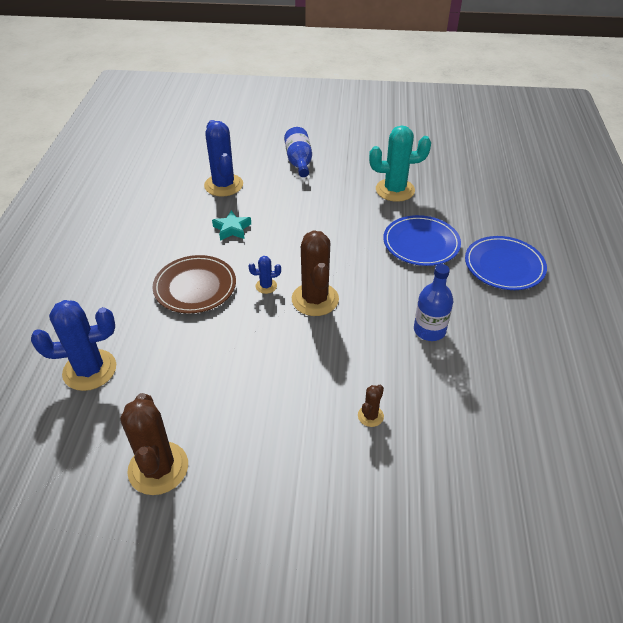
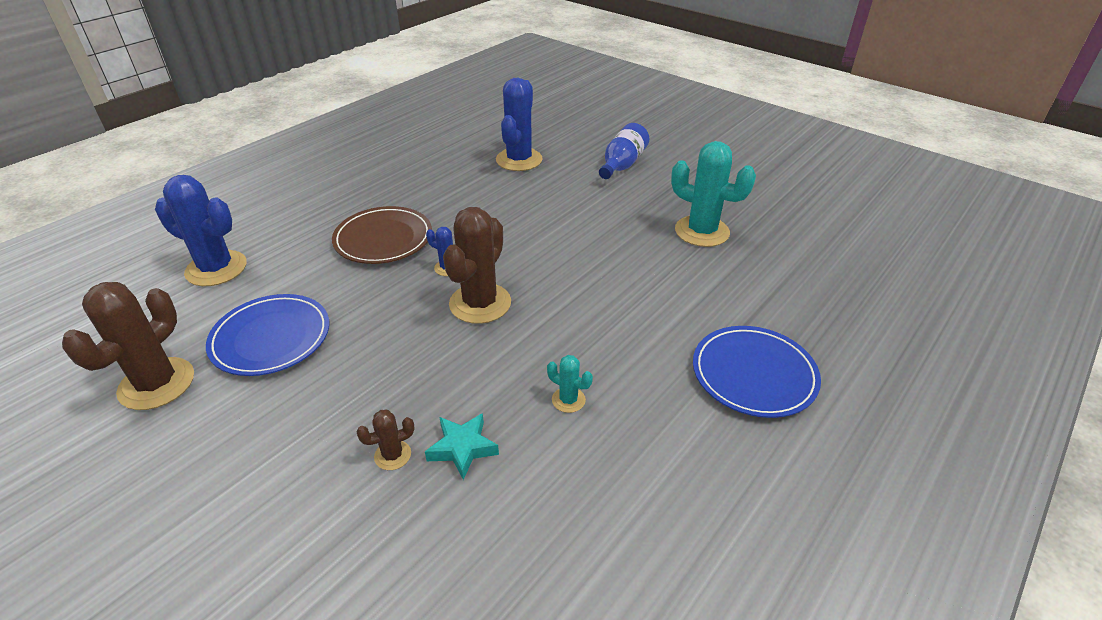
camera: 35 degrees right, 5 degrees down
(232, 229) = (479, 202): turquoise star -> turquoise star (462, 448)
(421, 243) = (669, 300): blue plate -> blue plate (271, 338)
(429, 330) = (568, 400): blue bottle -> turquoise cactus

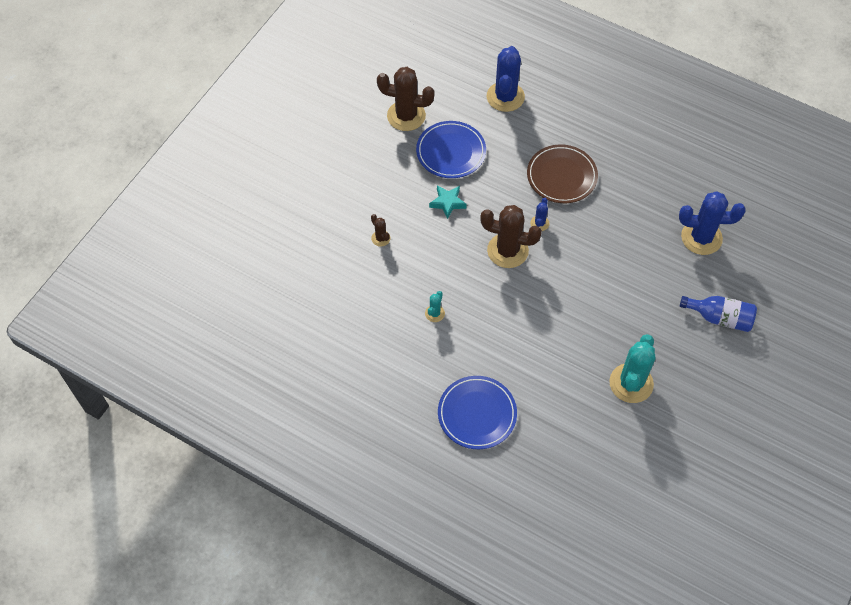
camera: 80 degrees right, 20 degrees up
(462, 448) = (391, 268): turquoise star -> turquoise star (448, 203)

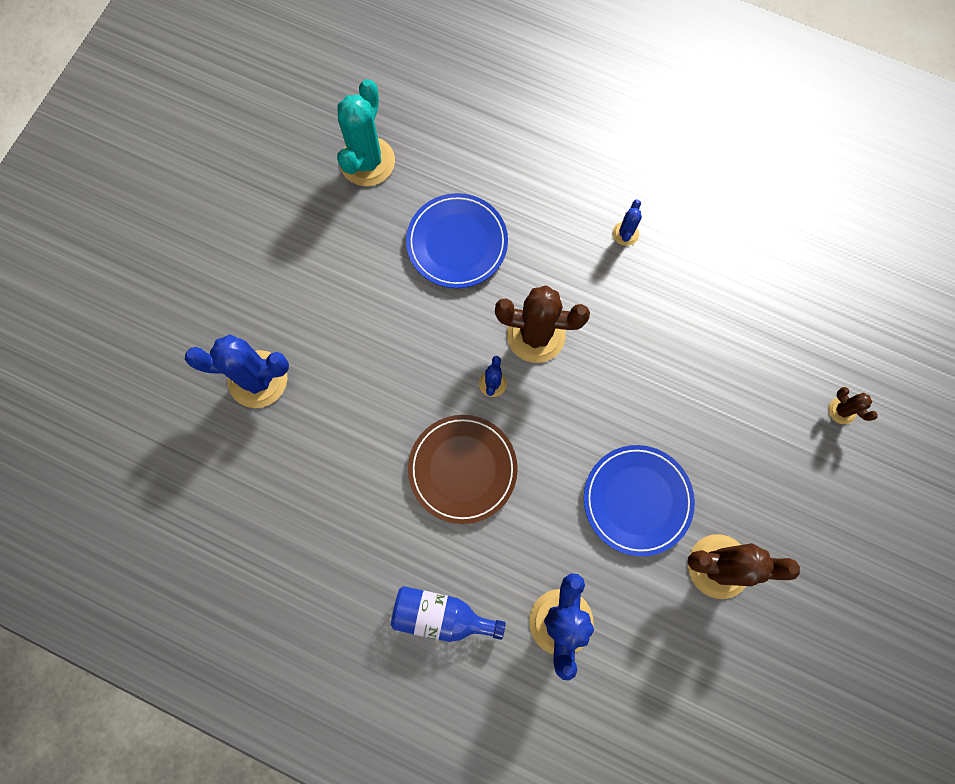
camera: 175 degrees right, 15 degrees up
(380, 238) = (718, 339): brown cactus -> brown cactus (842, 410)
(435, 313) = (625, 233): turquoise cactus -> blue cactus
(448, 203) = (630, 407): turquoise star -> none
(477, 414) = (556, 110): blue plate -> blue plate (457, 243)
(720, 318) = (245, 258): blue bottle -> blue bottle (441, 616)

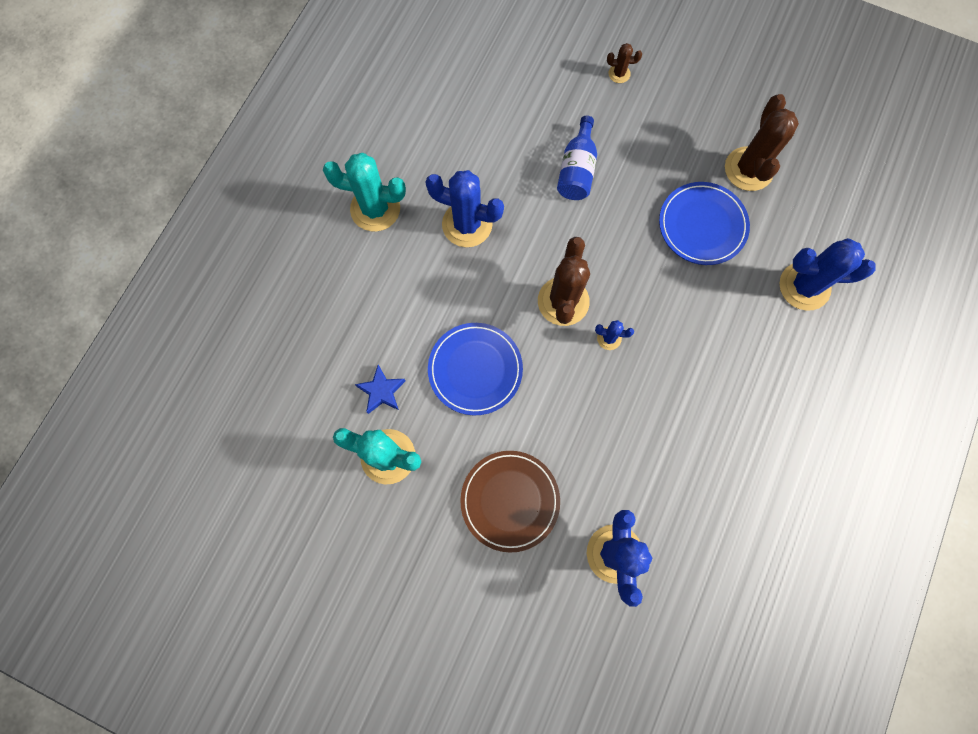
camera: 90 degrees left, 0 degrees up
(434, 153) = (381, 391): none -> blue star
(441, 616) = (811, 380): blue bottle -> blue bottle (577, 170)
(462, 469) = (687, 363): brown plate -> brown plate (510, 500)
(625, 233) = (467, 224): blue cactus -> blue cactus, size x2.14
(639, 140) = (375, 209): none -> turquoise cactus
(842, 410) = (619, 74): brown cactus -> brown cactus turned 45 degrees clockwise

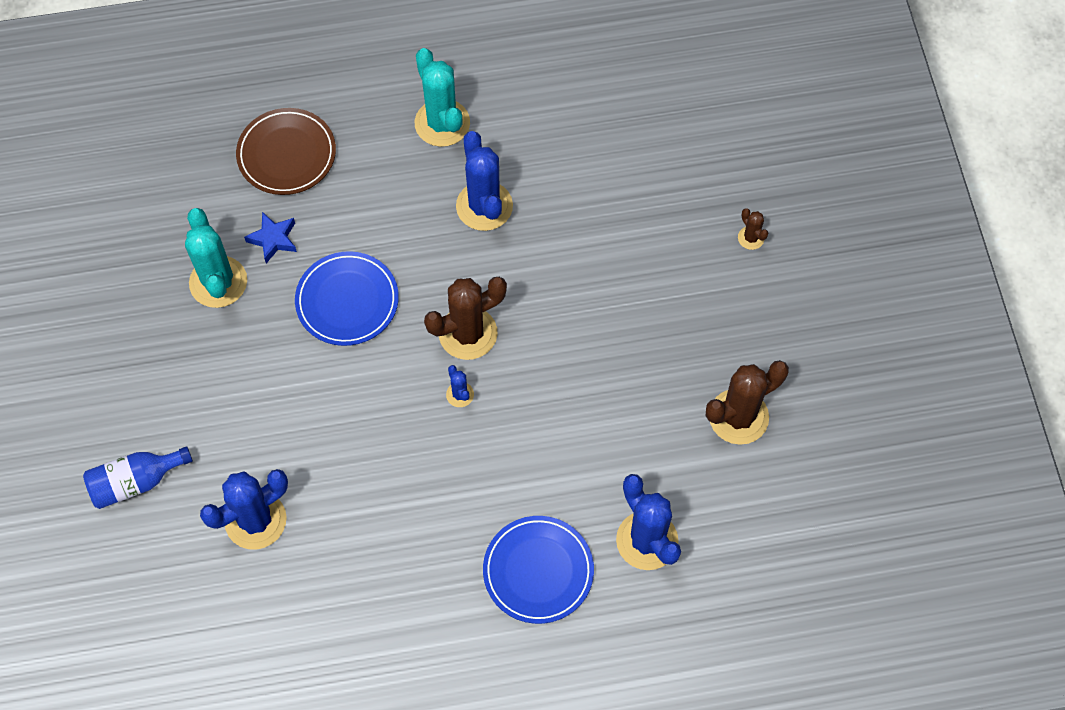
camera: 55 degrees right, 10 degrees down
(510, 500) = (245, 404): brown plate -> brown plate (287, 154)
(577, 170) = (613, 264): blue bottle -> blue bottle (135, 482)
(702, 225) = (641, 409): blue plate -> blue plate (538, 571)

